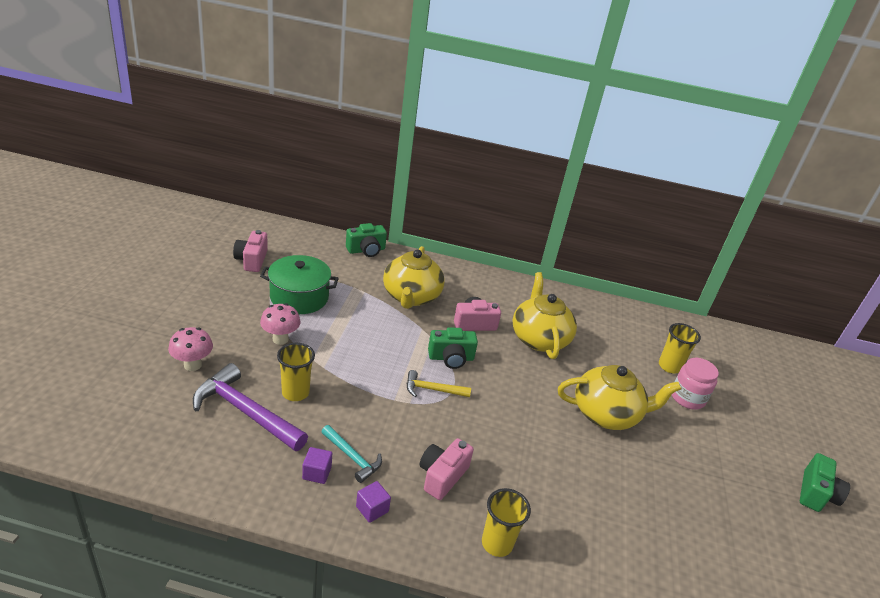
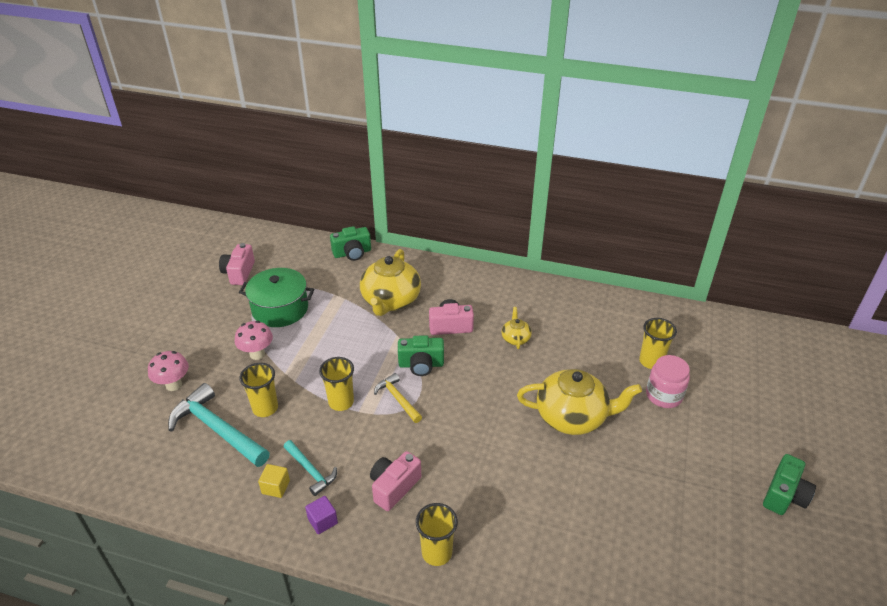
camera: 10 degrees right, 5 degrees up
(246, 412) = (217, 429): purple hammer -> turquoise hammer
(317, 473) = (276, 487): purple cube -> yellow cube
(375, 390) = (341, 402): none -> yellow cup
(433, 389) = (398, 399): yellow hammer -> yellow hammer turned 45 degrees clockwise
(539, 338) = (515, 338): yellow teapot -> yellow teapot, size x0.47

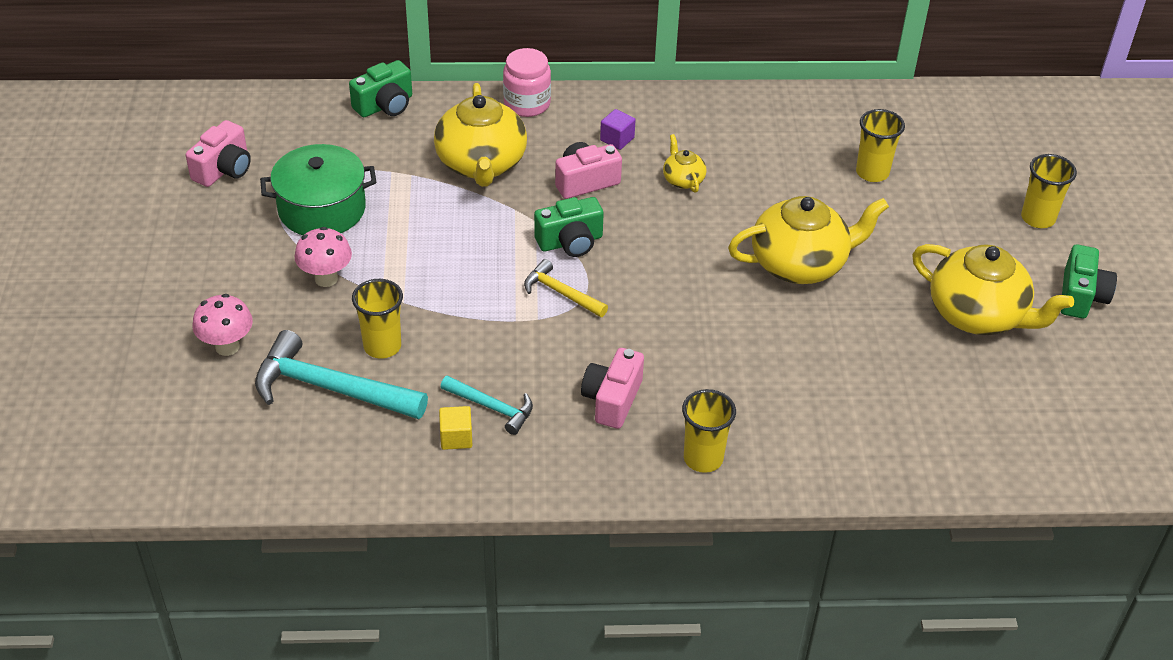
camera: 20 degrees left, 5 degrees up
(239, 273) = (224, 169): pink camera -> pink camera turned 135 degrees counterclockwise
(322, 521) = (541, 460): purple cube -> purple cube (617, 139)
(341, 402) = (485, 314): yellow cup -> yellow cup (1038, 218)
(663, 395) = (903, 212): pink jar -> pink jar (527, 104)
(694, 490) = (978, 315): none -> yellow teapot

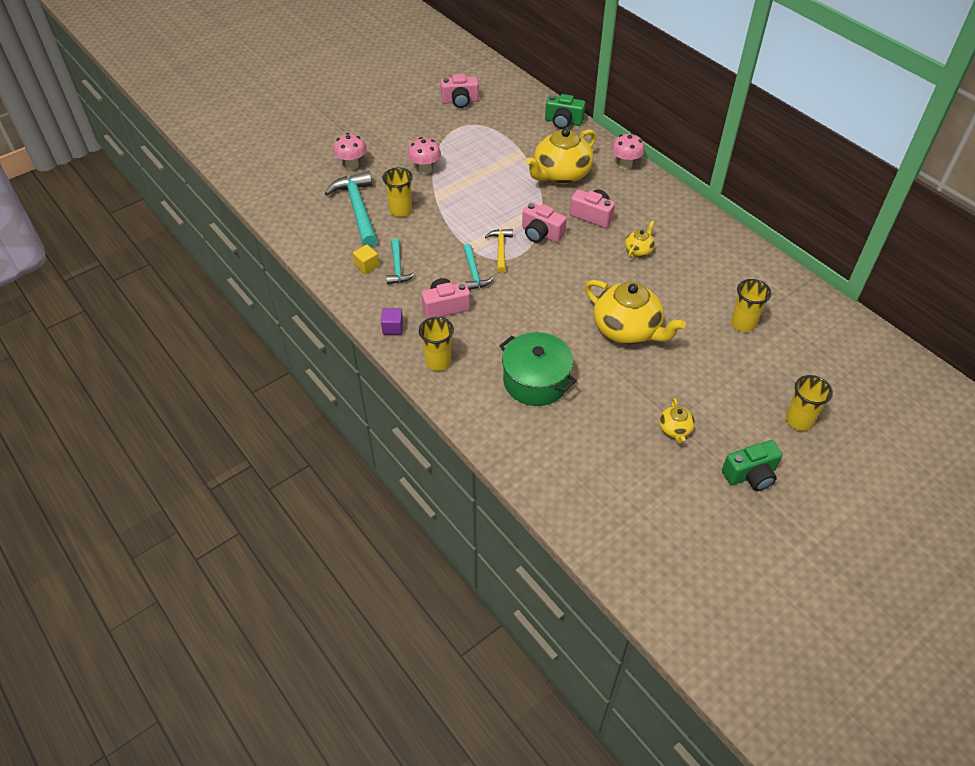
camera: 55 degrees right, 5 degrees up
(322, 209) = (468, 143): green pot -> green pot (536, 381)
(527, 104) = (625, 165): pink jar -> pink mushroom
(570, 242) = (541, 234): green camera -> pink camera
(577, 340) = (474, 273): none -> turquoise hammer
(617, 139) = (639, 210): purple cube -> purple cube (392, 328)
(978, 315) = (675, 429): yellow teapot -> yellow teapot, size x0.47

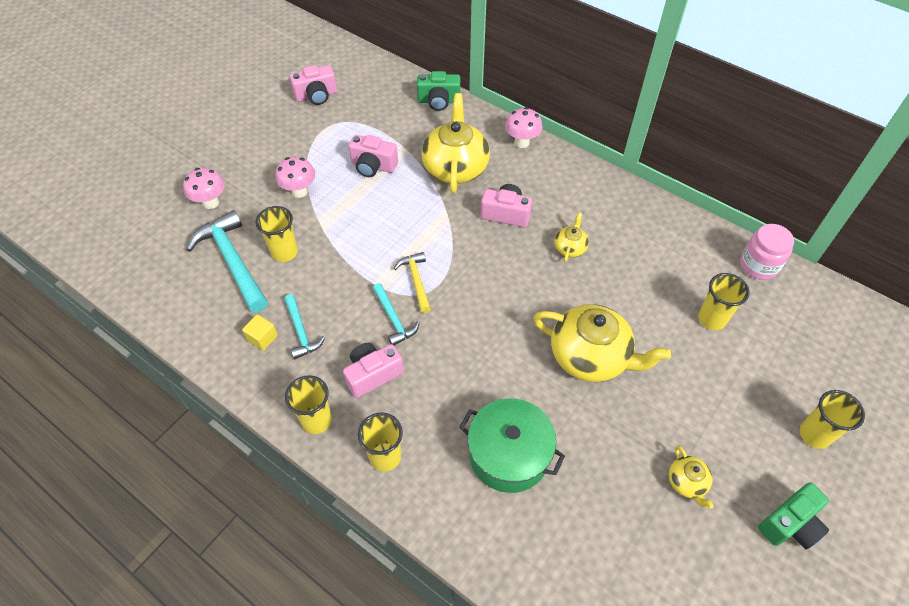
camera: 15 degrees left, 5 degrees up
(392, 328) = (317, 420): purple cube -> yellow cup
(541, 234) = (456, 249): pink camera -> pink camera (373, 166)
(561, 174) = (455, 167): yellow teapot -> yellow teapot turned 150 degrees clockwise
(802, 293) = (758, 265): none -> pink jar

